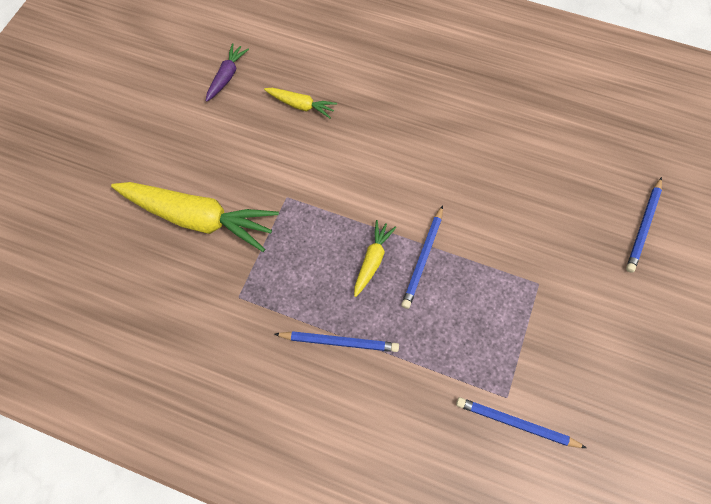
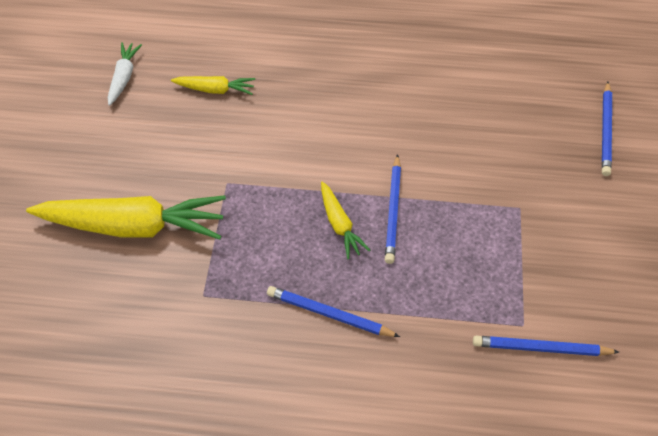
camera: 15 degrees left, 10 degrees down
(227, 76) = (124, 77): purple carrot -> white carrot
(339, 342) = (329, 314): blue pencil -> blue pencil turned 150 degrees counterclockwise
(372, 260) = (340, 225): yellow carrot -> yellow carrot turned 150 degrees clockwise

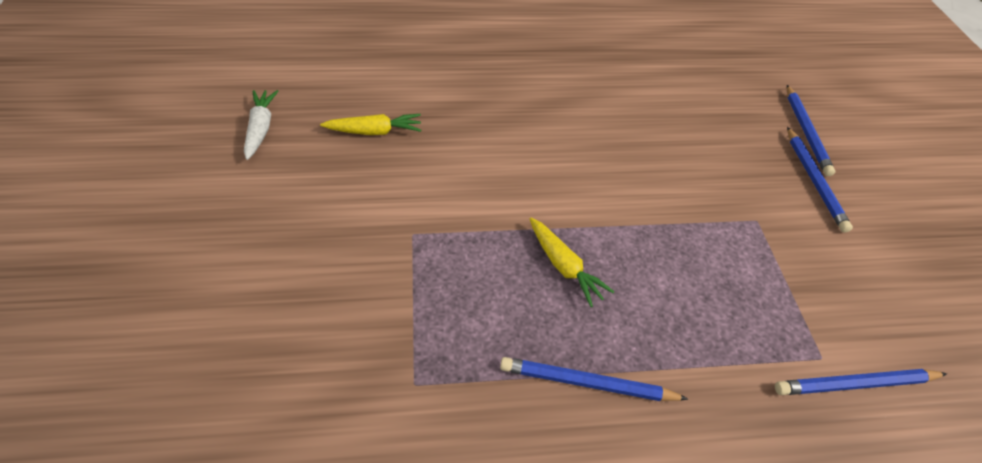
camera: 15 degrees left, 5 degrees down
(134, 226) = (301, 303): yellow carrot -> none
(393, 211) = (620, 242): blue pencil -> blue pencil (814, 181)

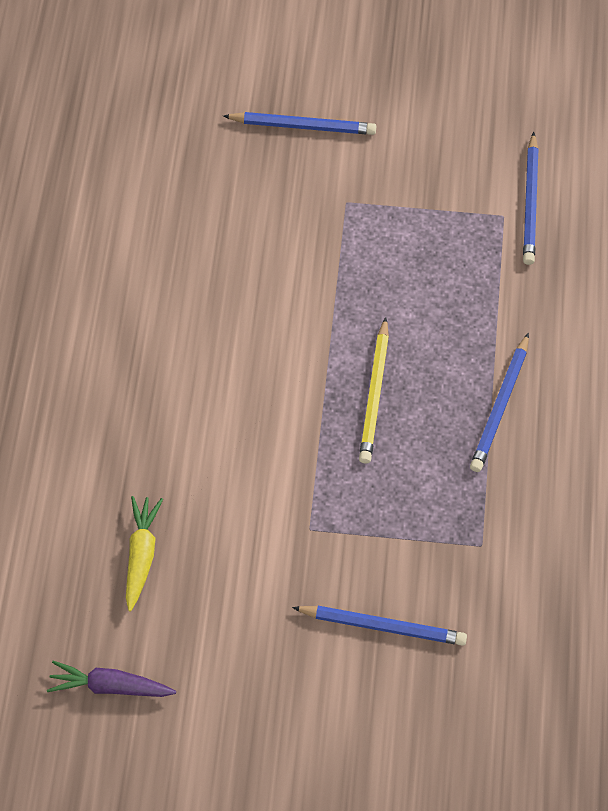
camera: 75 degrees left, 10 degrees up
(261, 128) = (110, 686): white carrot -> purple carrot
(564, 266) = (374, 394): yellow carrot -> yellow pencil
(806, 132) = (229, 99): blue pencil -> blue pencil (383, 626)

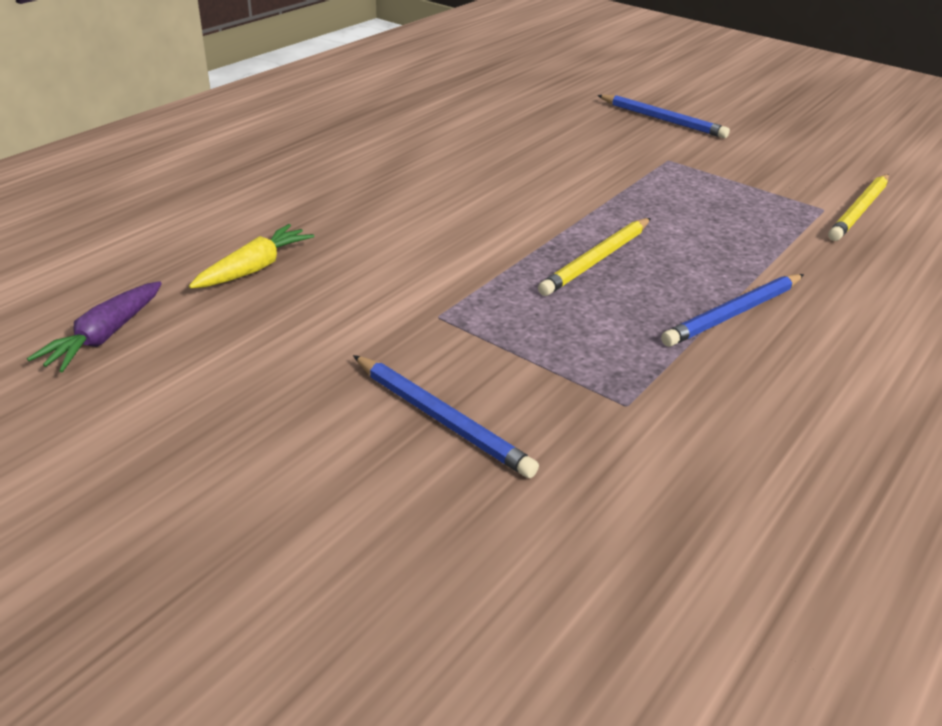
camera: 30 degrees right, 25 degrees down
(110, 686) = (104, 336): purple carrot -> purple carrot turned 105 degrees counterclockwise
(530, 202) = (859, 210): blue pencil -> yellow pencil

